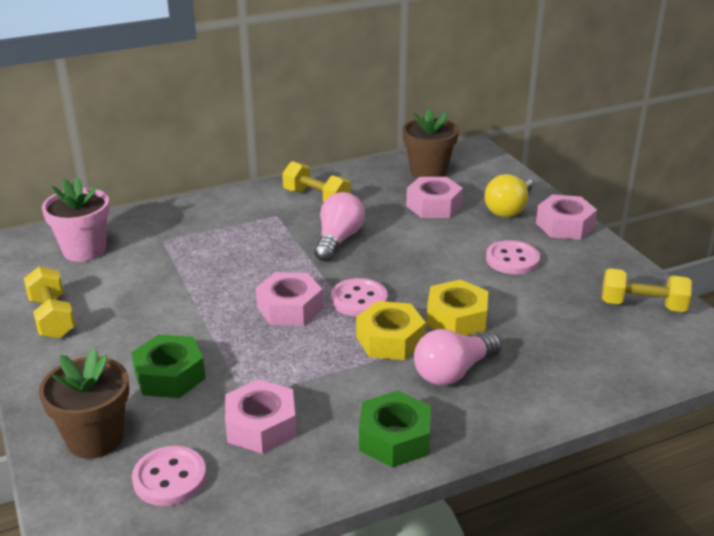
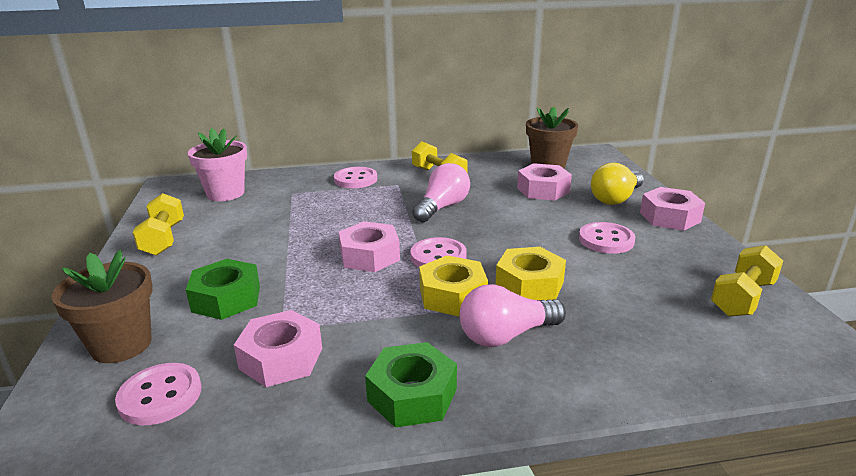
camera: 15 degrees right, 5 degrees down
(226, 214) = (355, 179): none -> pink button
(642, 305) = (742, 298): yellow dumbbell -> yellow dumbbell turned 75 degrees counterclockwise

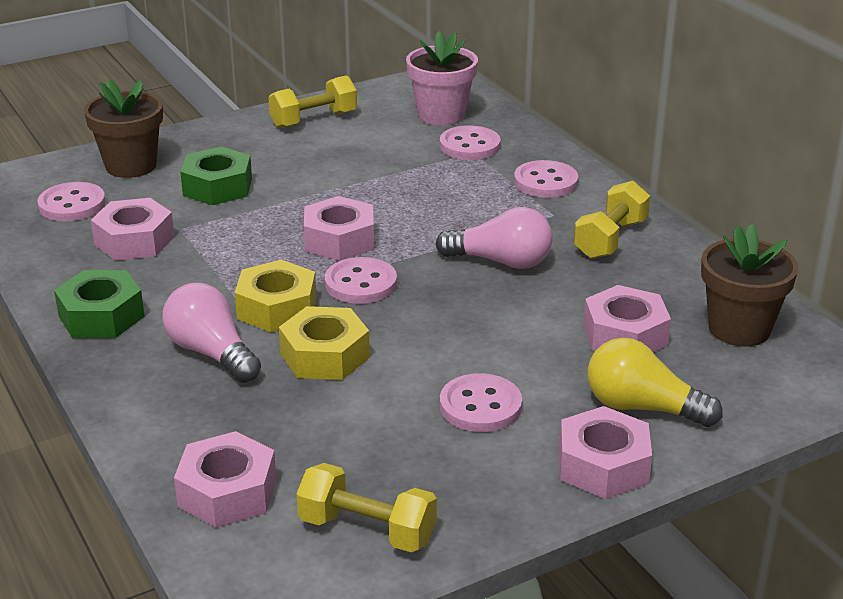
camera: 70 degrees right, 5 degrees up
(282, 192) = (469, 146): none -> pink button
(705, 351) = (227, 492): none -> pink nut

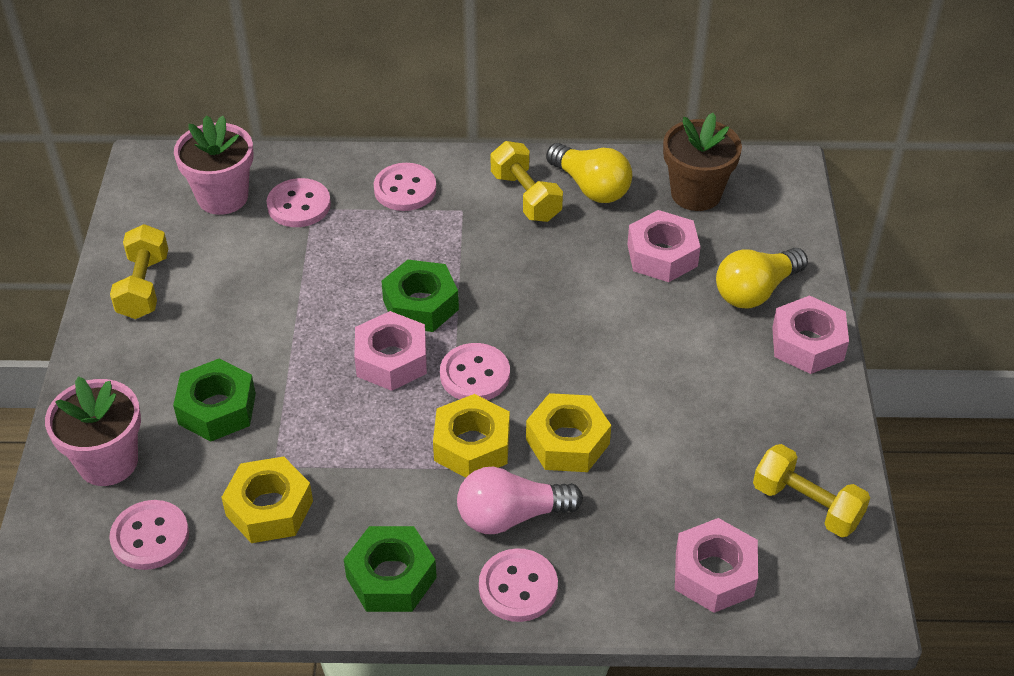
camera: 60 degrees left, 15 degrees up
(131, 166) = (108, 462): brown flower pot -> pink flower pot
(134, 240) = (269, 508): pink nut -> yellow nut
(367, 530) = (806, 505): yellow dumbbell -> yellow dumbbell turned 75 degrees clockwise
(416, 232) = (420, 305): none -> green nut
(480, 406) = (698, 377): pink button -> pink button (518, 587)
(501, 261) = (508, 274): pink light bulb -> none
(668, 268) = (591, 187): none -> yellow light bulb

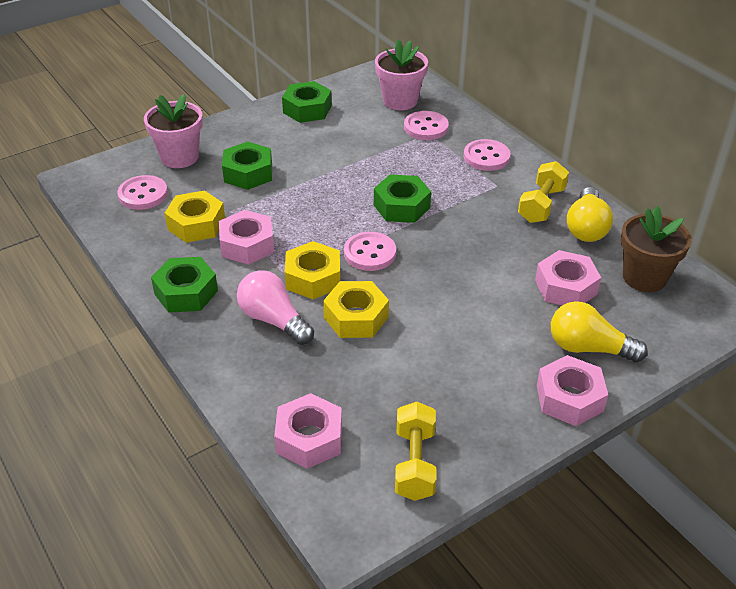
camera: 55 degrees right, 5 degrees down
(144, 287) = (307, 109): yellow dumbbell -> green nut
(391, 360) = (347, 216): pink nut -> pink nut (247, 245)
(518, 587) = (221, 348): pink button -> none

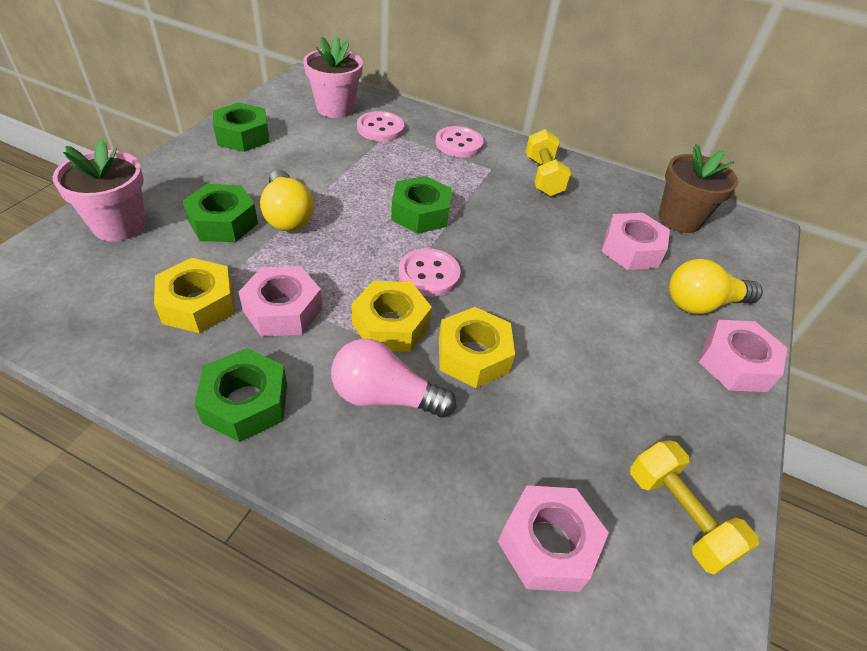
camera: 35 degrees left, 5 degrees up
(143, 194) = (96, 287): pink button -> none
(586, 227) = (596, 187): yellow light bulb -> yellow light bulb (287, 215)

